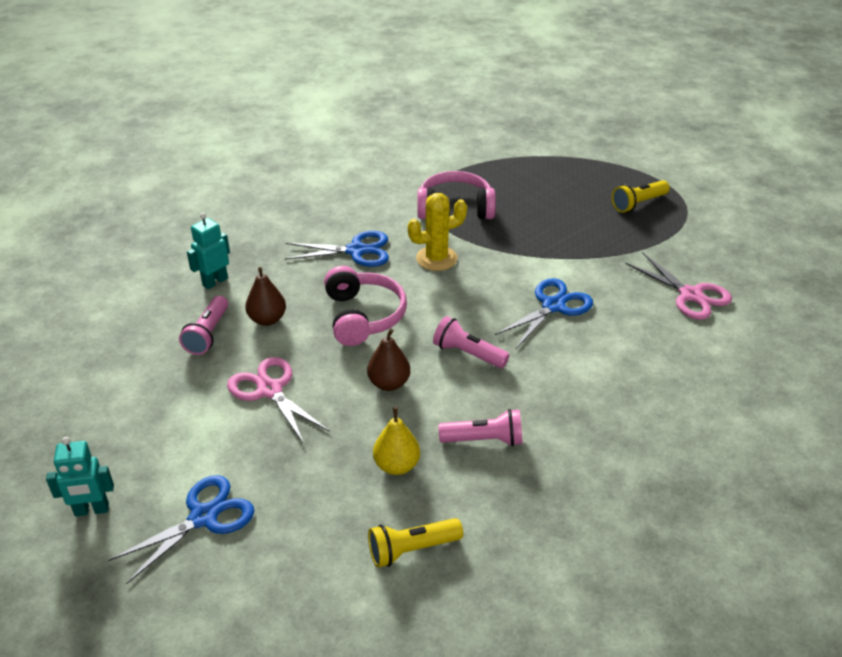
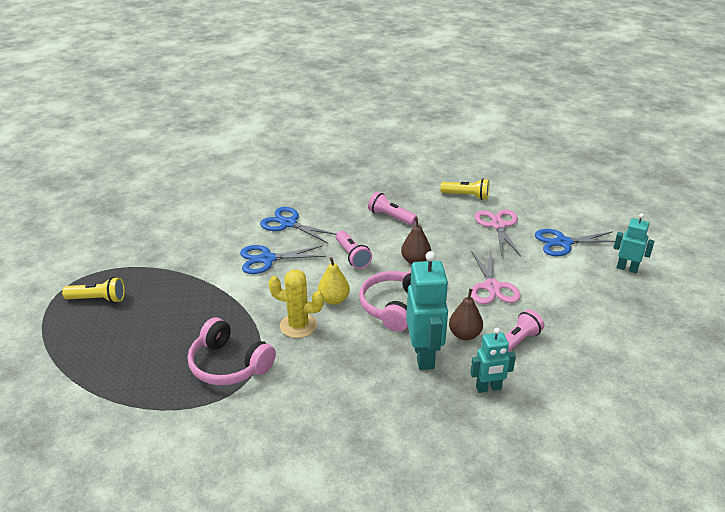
camera: 145 degrees left, 5 degrees down
(294, 283) = (424, 356): none -> turquoise robot
(356, 251) = (351, 362): blue scissors -> blue scissors (288, 224)
(397, 465) = (446, 224): yellow pear -> yellow pear (333, 300)
(690, 295) = (182, 230): pink scissors -> pink scissors (498, 225)

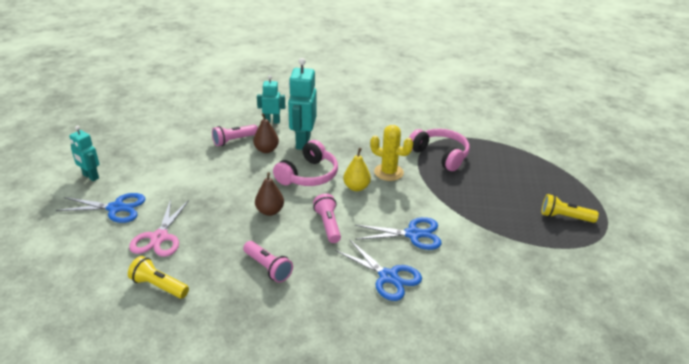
camera: 170 degrees left, 0 degrees up
(492, 287) = (219, 178): pink scissors -> none

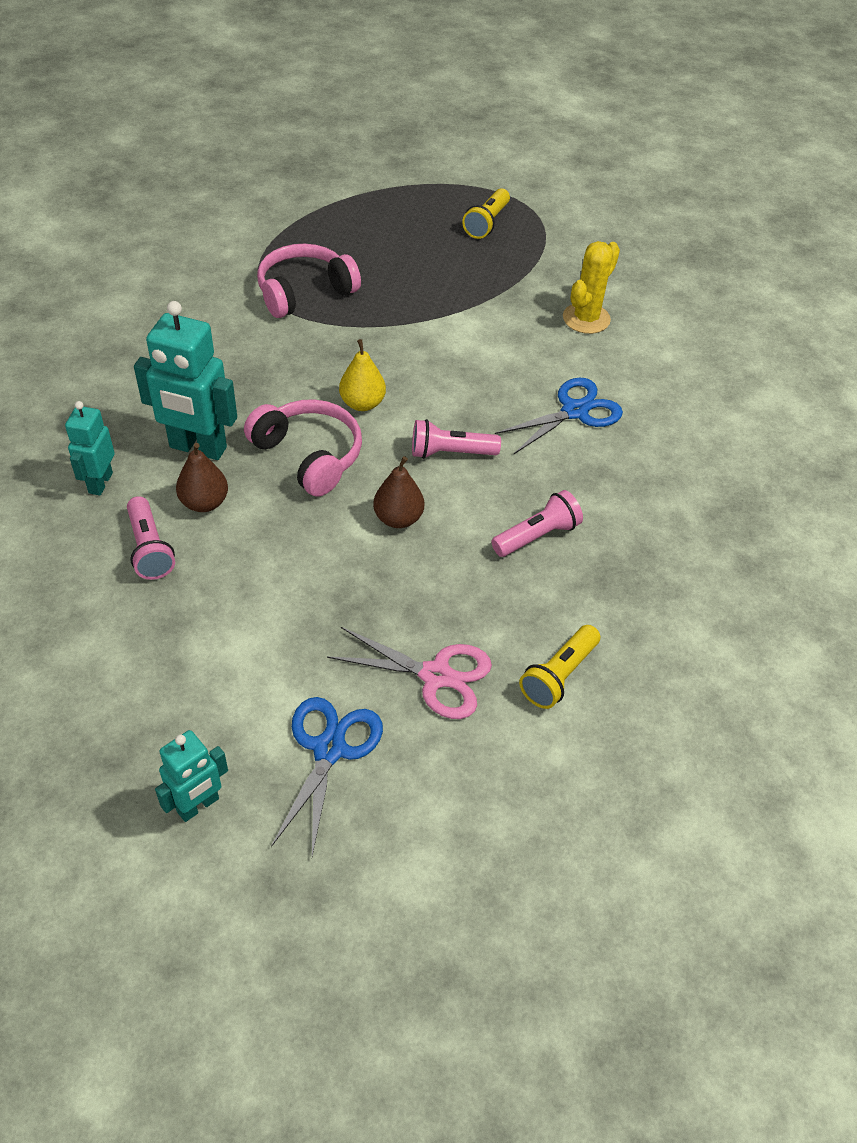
camera: 80 degrees left, 15 degrees up
(388, 172) = (333, 359): yellow cactus -> yellow cactus (586, 318)
(413, 234) = (492, 367): blue scissors -> none

